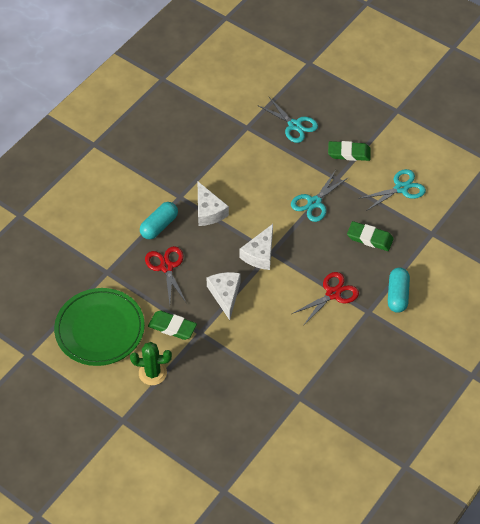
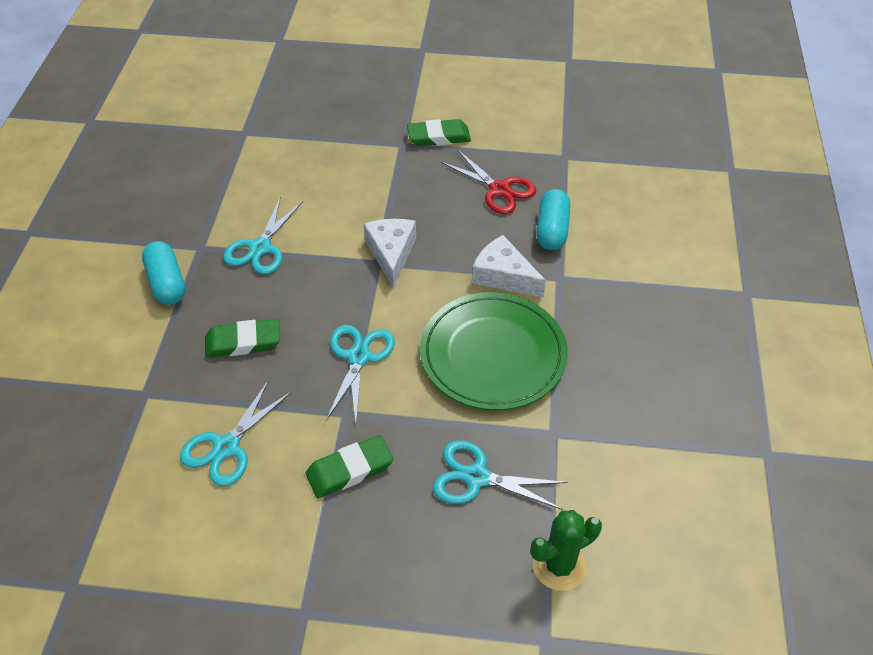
camera: 150 degrees right, 5 degrees down
(100, 329) = (517, 105): green plate -> green plate (493, 354)
(152, 373) = (424, 92): green cactus -> green cactus (559, 566)
(225, 295) = (402, 191): white cheese -> none
(333, 294) = (260, 248): red scissors -> turquoise scissors

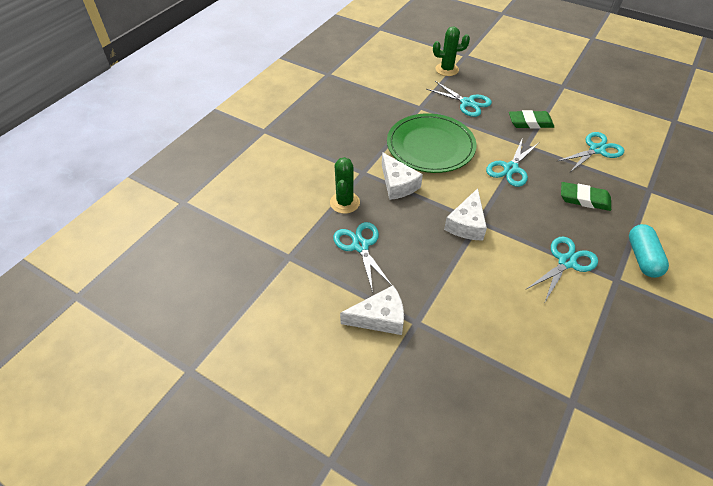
camera: 155 degrees left, 0 degrees up
(438, 137) = (380, 318): green eraser -> white cheese
(499, 190) = (360, 246): red scissors -> turquoise scissors
(552, 230) = (344, 202): turquoise capsule -> green cactus

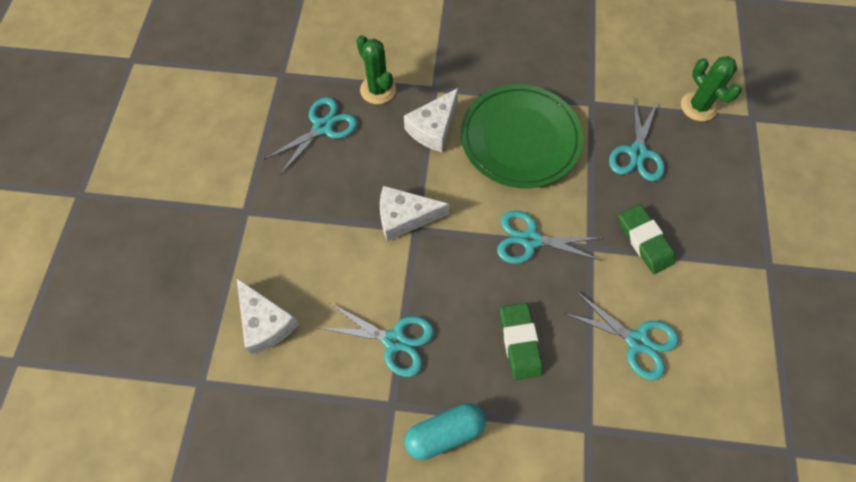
camera: 65 degrees right, 15 degrees up
(344, 202) = (378, 90): green cactus -> green cactus turned 75 degrees clockwise
(380, 318) = (238, 177): white cheese -> white cheese (265, 322)

